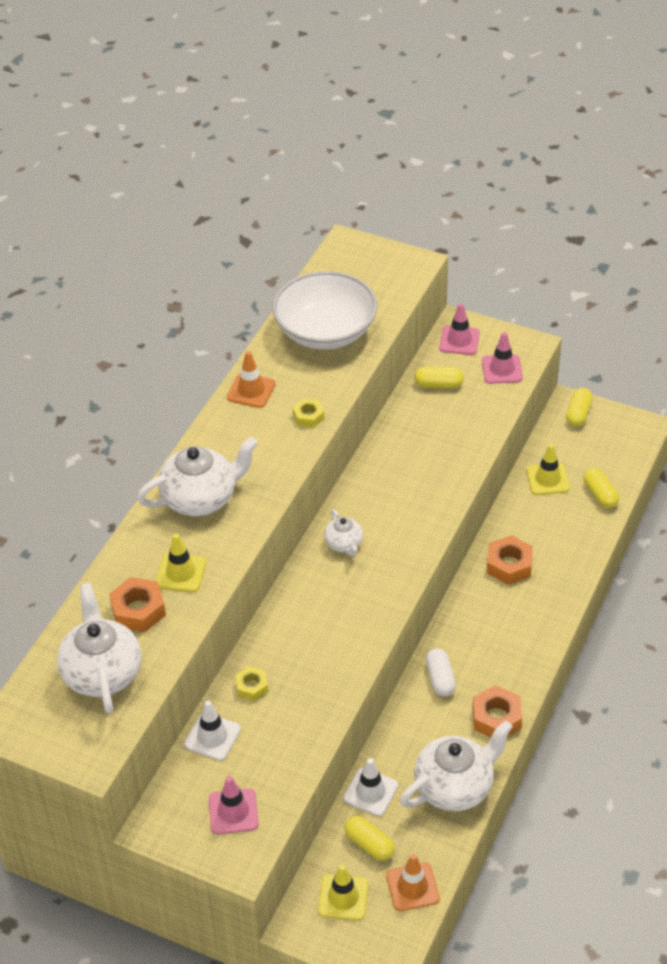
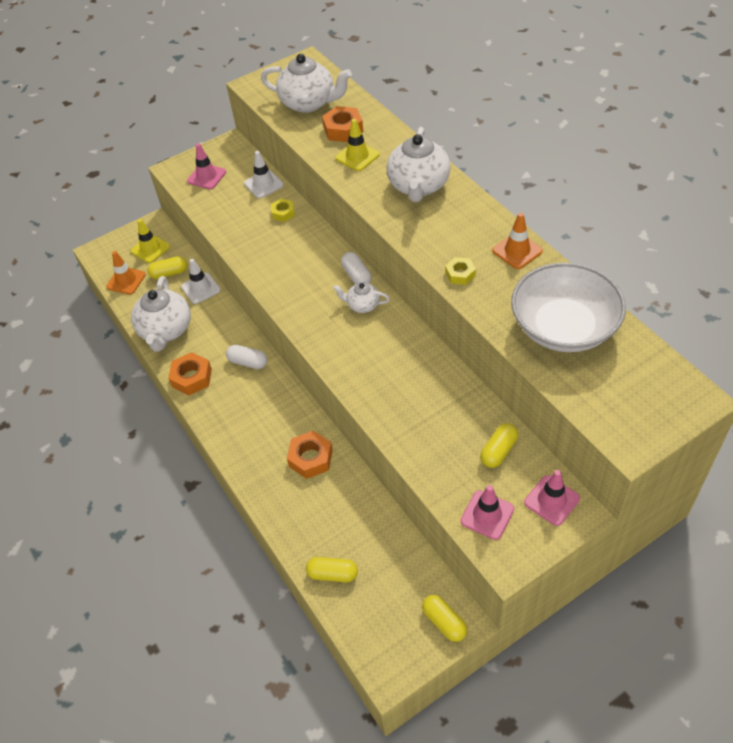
camera: 125 degrees right, 5 degrees up
(307, 568) = (356, 276): none -> white capsule
(547, 479) = (379, 542): yellow traffic cone -> none

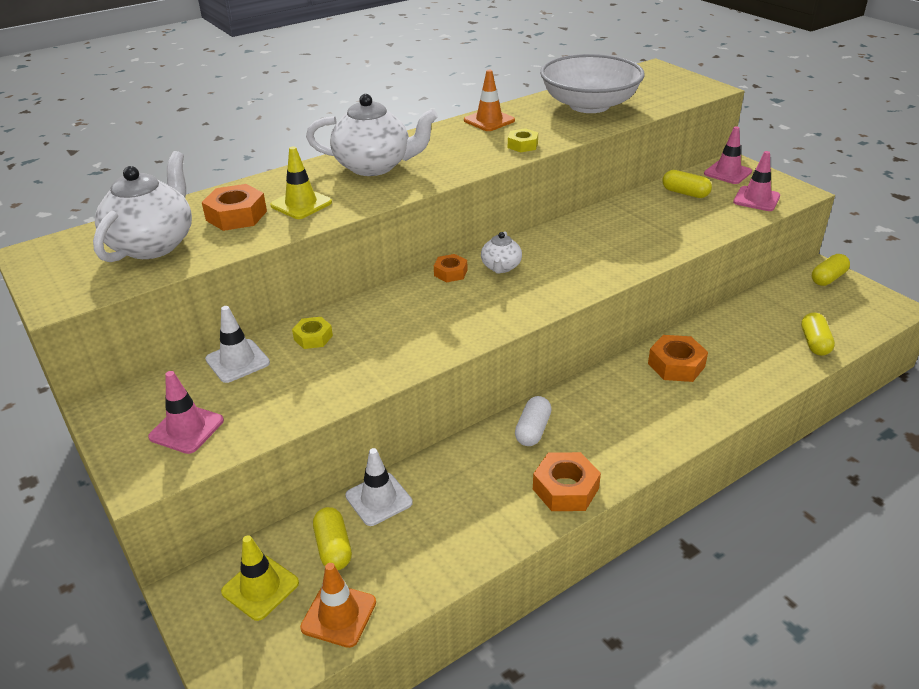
camera: 95 degrees left, 15 degrees down
(166, 330) = (468, 534): white teapot -> none
(356, 276) = (450, 273): white capsule -> orange nut

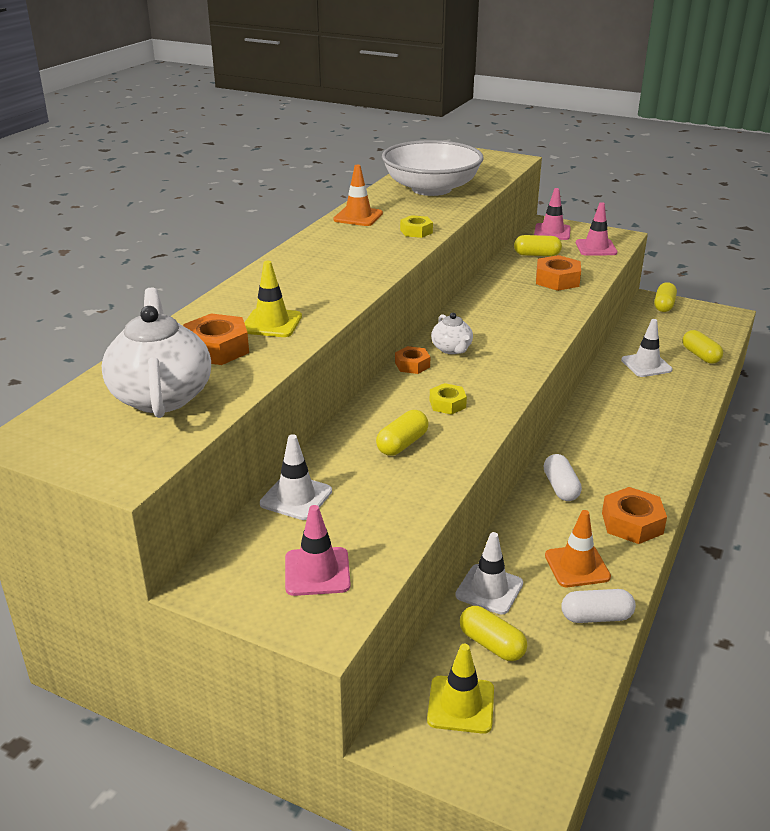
camera: 30 degrees left, 5 degrees down
(313, 337) = (347, 454): yellow nut -> yellow nut (447, 404)
(339, 615) = (554, 695): orange traffic cone -> orange traffic cone (577, 566)
(364, 342) = (402, 444): none -> yellow capsule
(374, 166) = (300, 276): white teapot -> none
(443, 563) = (596, 617): none -> white capsule
(676, 365) = (619, 401): orange nut -> orange nut (557, 280)
(742, 336) = (646, 365): none -> white traffic cone

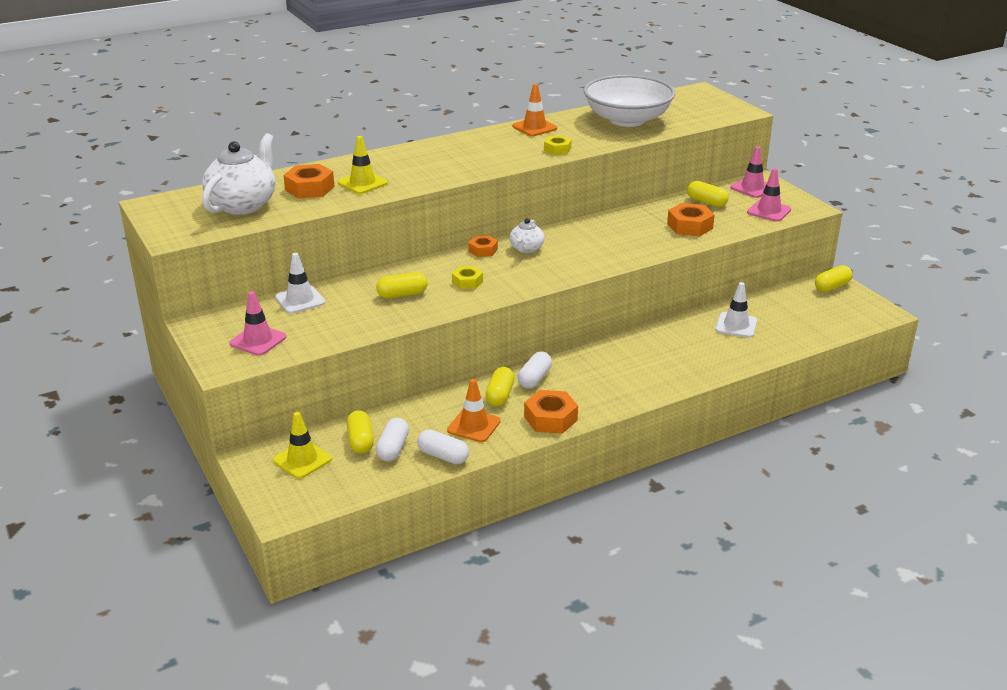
camera: 35 degrees right, 0 degrees up
(489, 589) = (400, 414): white traffic cone -> none
(537, 635) = (393, 448): none -> white capsule
(700, 355) = (797, 335): yellow capsule -> yellow capsule (500, 395)

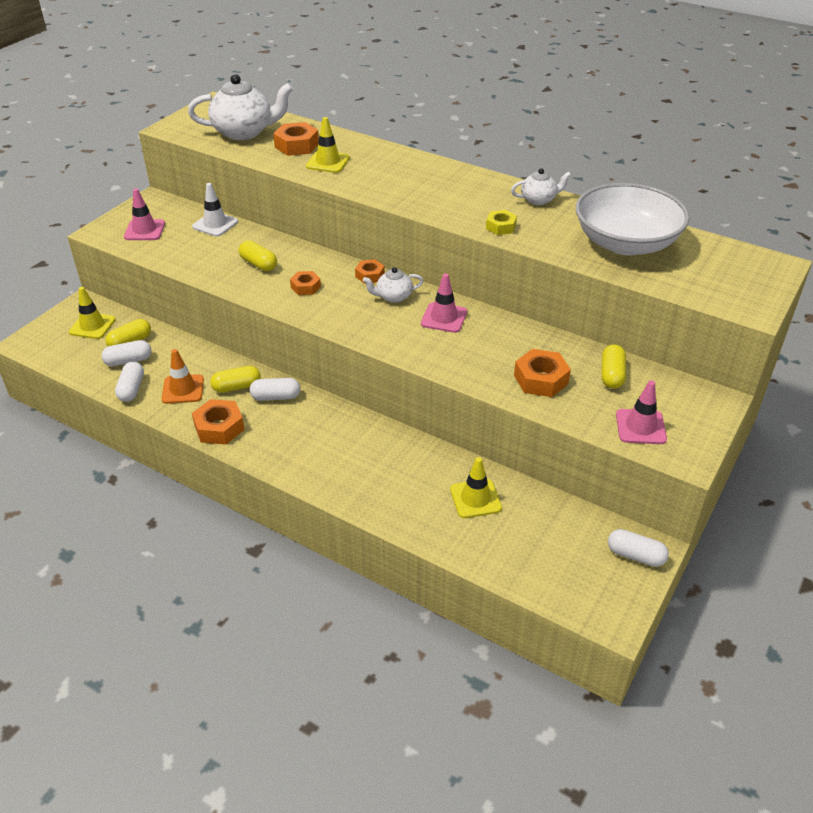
camera: 60 degrees right, 10 degrees up
(467, 282) = (305, 287): yellow nut -> orange nut
(534, 127) = (539, 200): orange traffic cone -> white teapot
(736, 325) = (475, 499): white traffic cone -> yellow traffic cone
(752, 188) = (688, 398): pink traffic cone -> pink traffic cone (444, 318)
(832, 287) = (635, 555): yellow capsule -> white capsule

